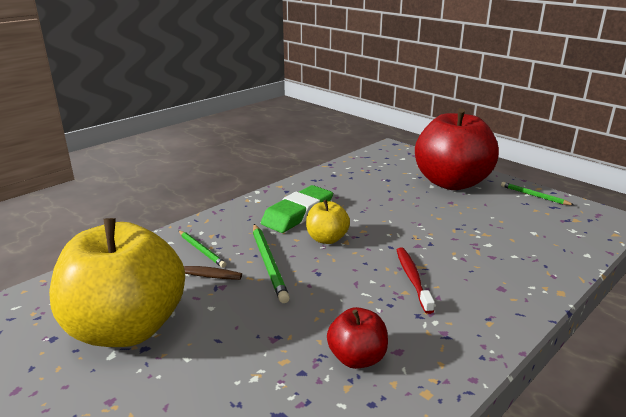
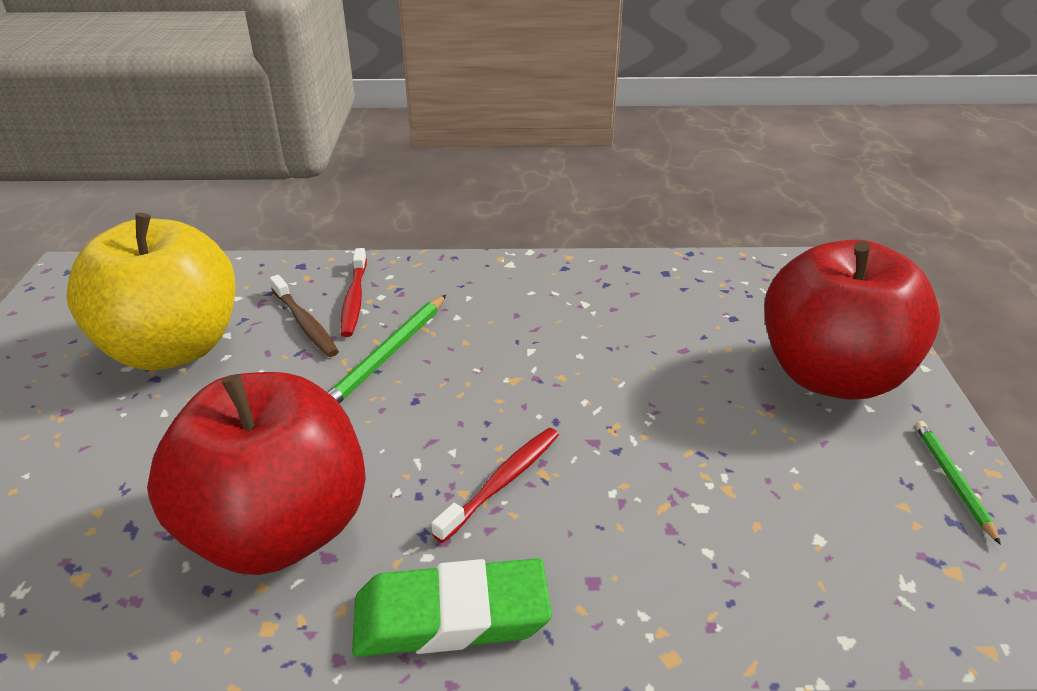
camera: 45 degrees right, 10 degrees up
(201, 250) = (354, 299): green pencil -> red toothbrush
(298, 214) = (523, 308): green eraser -> green eraser (451, 616)
(327, 239) = (498, 362): yellow apple -> none
(357, 358) = (278, 529): red apple -> red apple, size x2.19

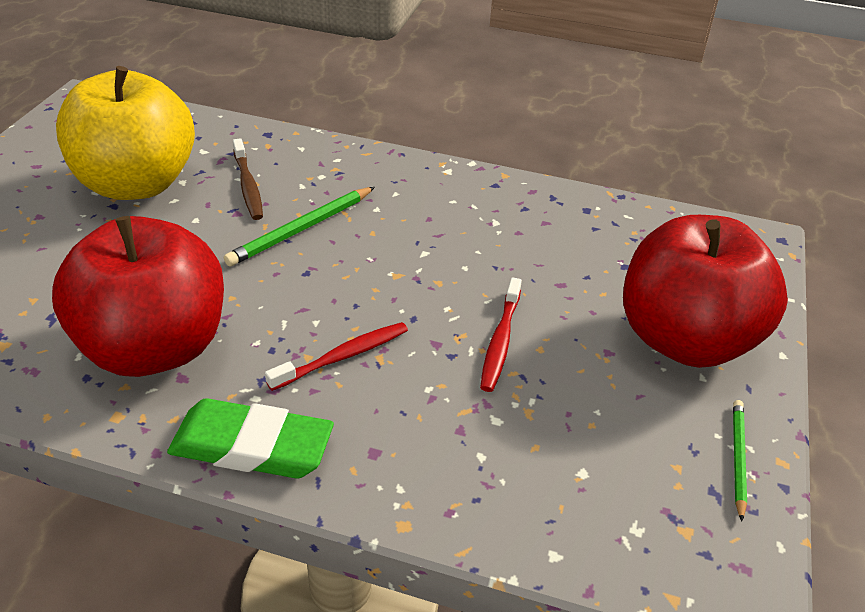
camera: 15 degrees right, 5 degrees up
(354, 299) = (298, 174): red toothbrush -> red toothbrush (500, 341)

